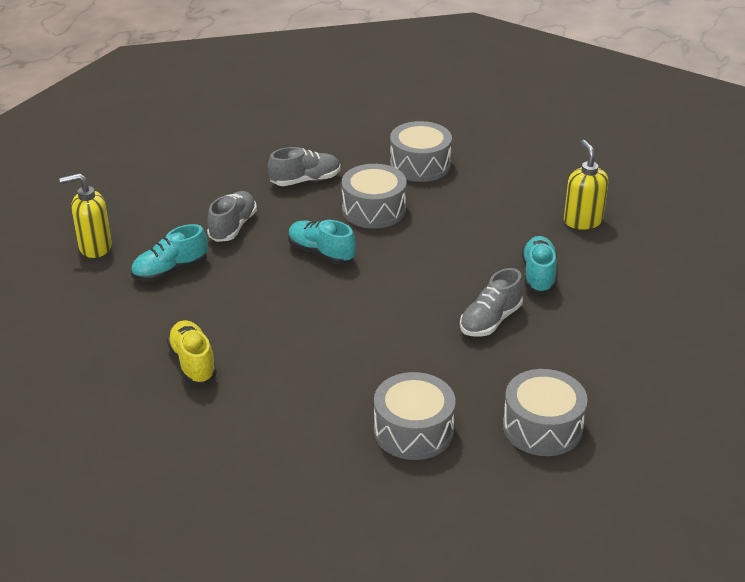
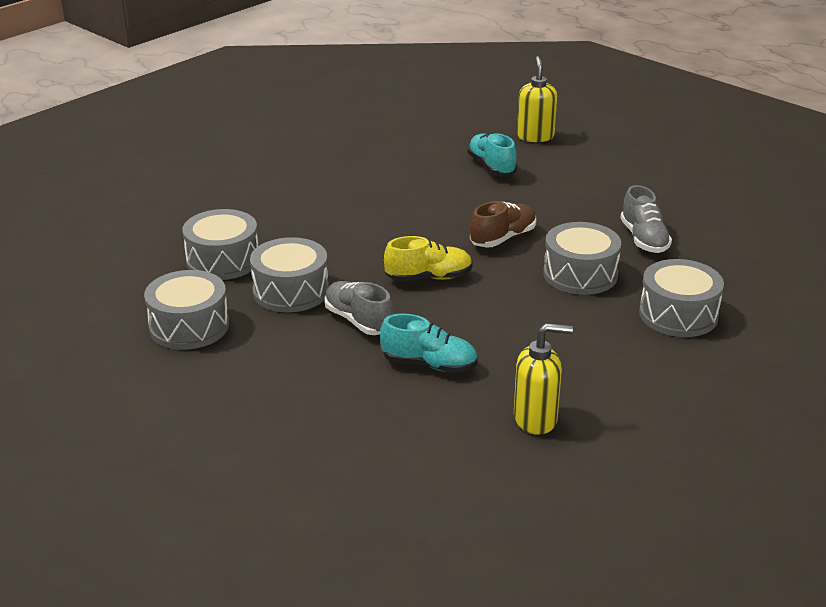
camera: 100 degrees right, 5 degrees down
(193, 363) = (358, 172): yellow shoe -> yellow shoe (429, 278)
(233, 227) = (558, 197): grey shoe -> none
(321, 253) = (503, 238): turquoise shoe -> brown shoe
(456, 370) = (290, 291): none -> grey drum

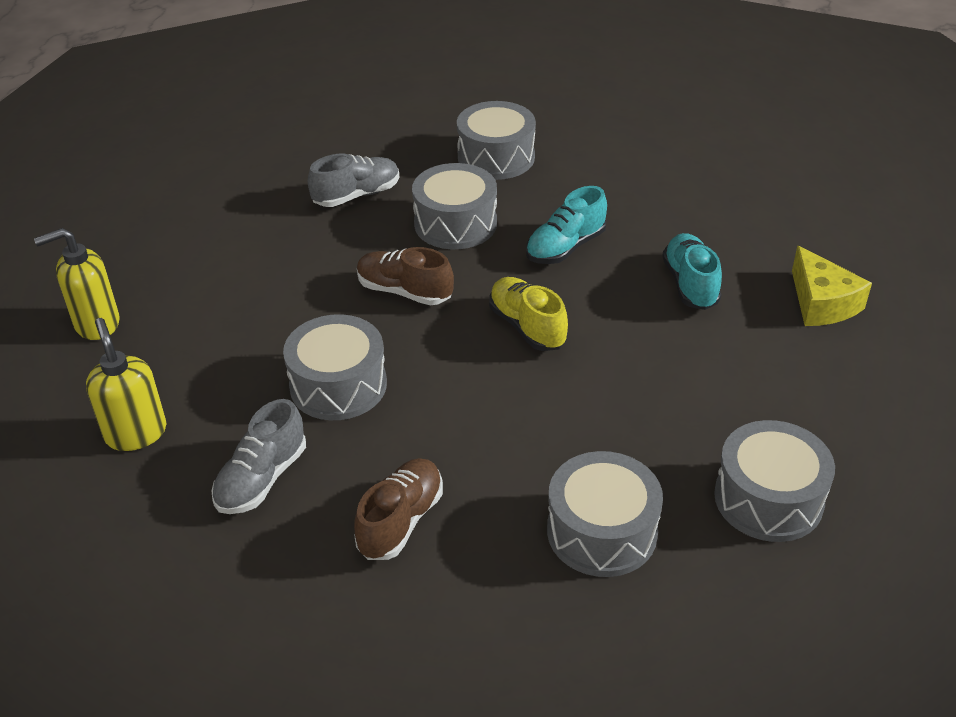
camera: 110 degrees left, 10 degrees up
(290, 202) = (401, 521): none -> brown shoe
(290, 291) = (630, 433): grey drum -> grey drum (338, 385)
(357, 427) = (821, 303): none -> yellow cheese
(358, 321) = (651, 355): grey shoe -> grey shoe (262, 479)
(491, 166) = (209, 344): turquoise shoe -> turquoise shoe (565, 247)
(536, 419) = (719, 205): yellow soap dispenser -> yellow soap dispenser (136, 433)

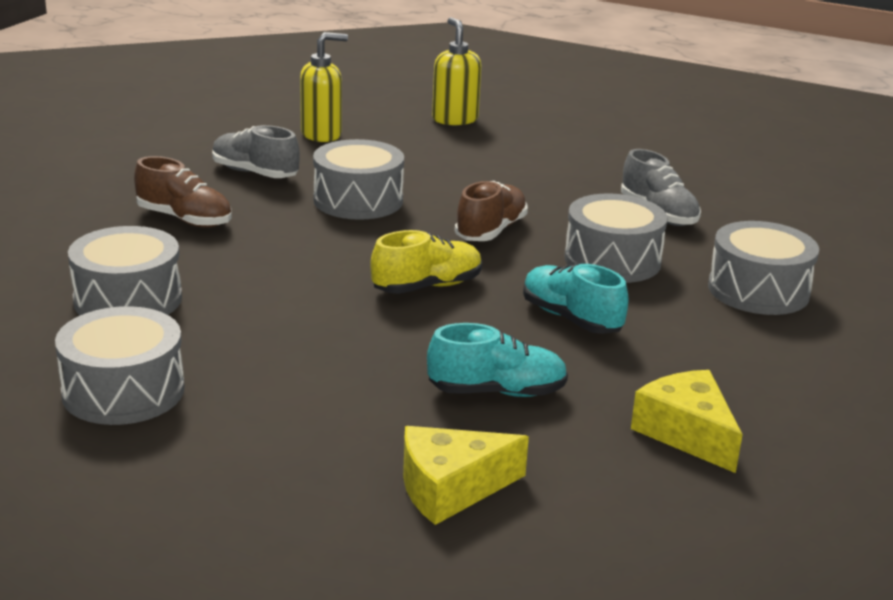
camera: 90 degrees right, 15 degrees down
(712, 202) = (686, 433): none -> yellow cheese

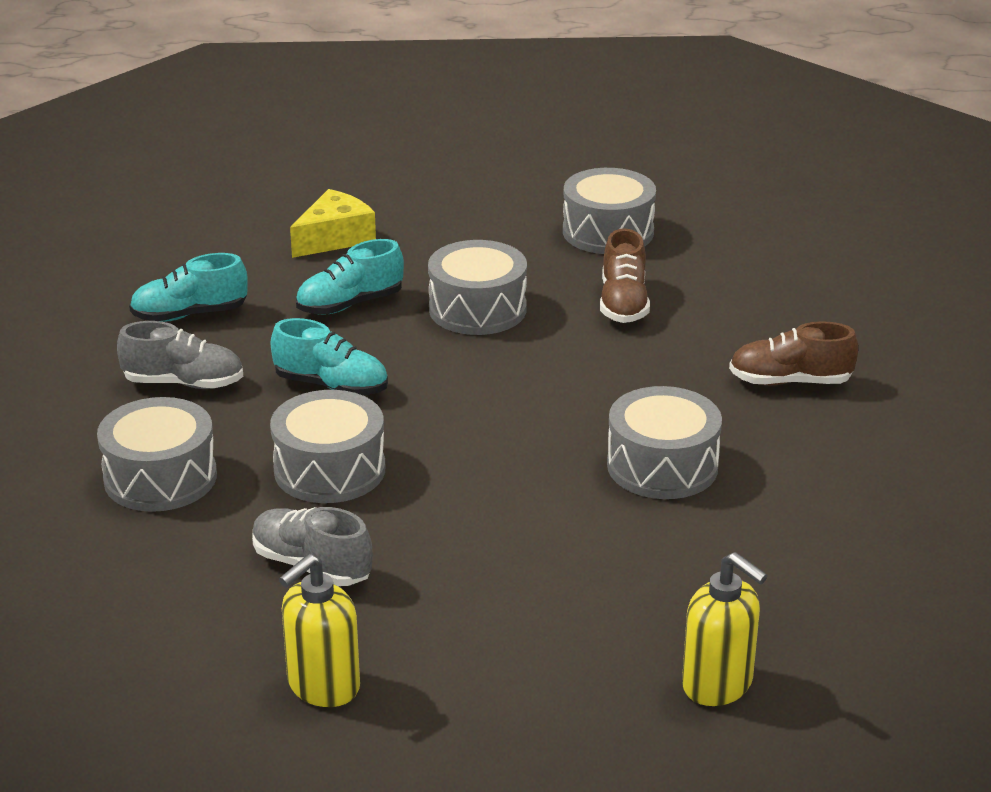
camera: 155 degrees right, 5 degrees up
(128, 299) = (708, 291): grey drum -> grey drum (477, 309)
(255, 173) = (819, 469): grey shoe -> grey shoe (184, 383)
(322, 134) = (842, 571): yellow soap dispenser -> yellow soap dispenser (323, 686)
(427, 286) = (485, 379): yellow shoe -> none
(491, 231) = (483, 469): brown shoe -> brown shoe (623, 303)
(686, 433) = (190, 315): yellow cheese -> turquoise shoe

